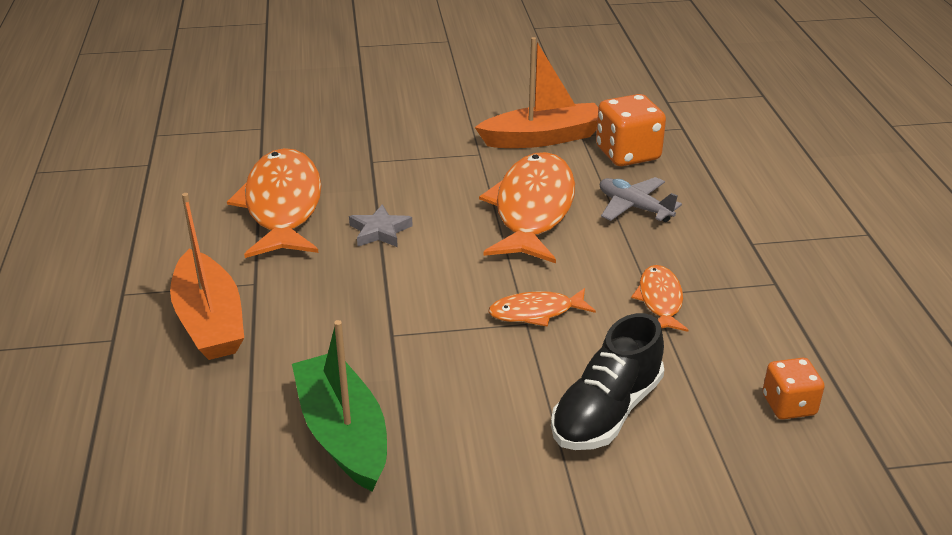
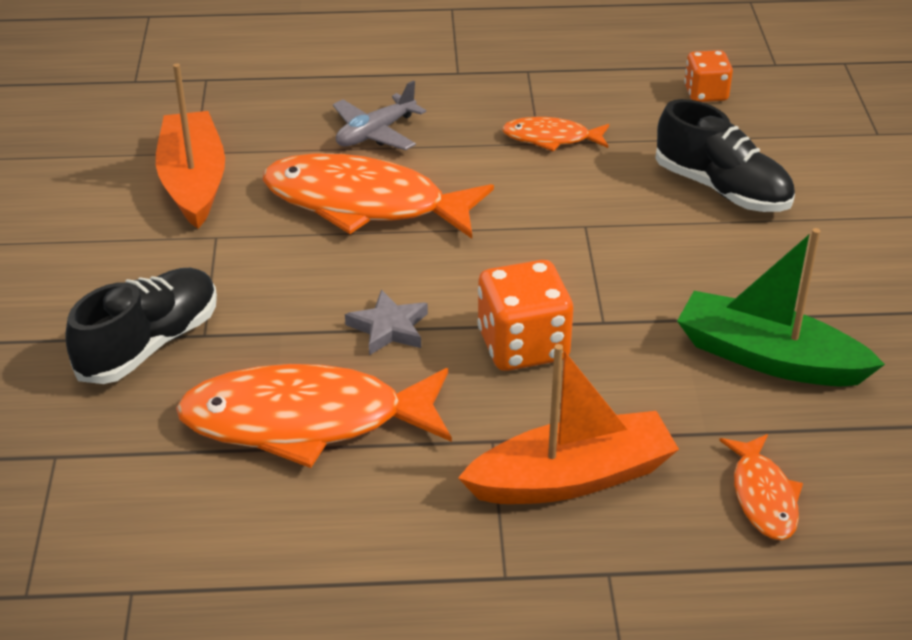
camera: 85 degrees left, 5 degrees up
(343, 433) = (768, 358): green boat -> green boat turned 45 degrees clockwise
(361, 143) = (149, 344): none -> black shoe
(536, 312) = (567, 217): orange fish -> orange fish (763, 496)
(627, 154) = (255, 123): orange dice -> orange dice (523, 346)

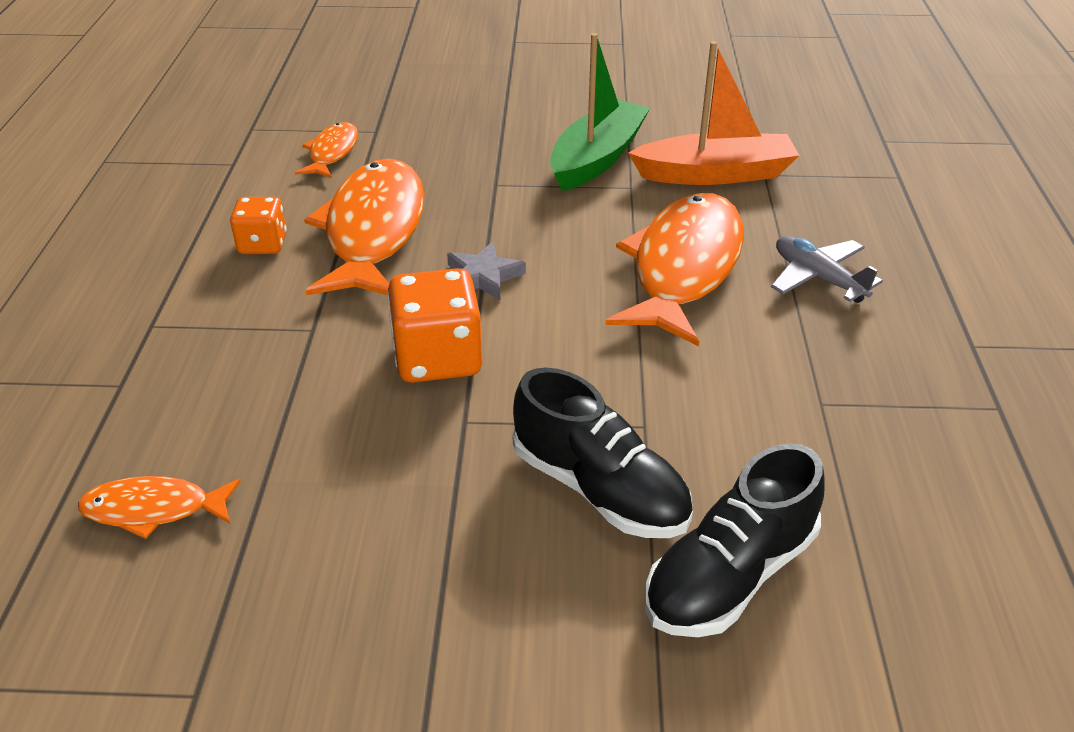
camera: 95 degrees right, 0 degrees up
(149, 344) = (488, 161): black shoe -> black shoe (599, 489)
(551, 138) = (832, 414): orange fish -> orange fish (332, 153)
(572, 478) = (243, 374): orange boat -> none
(705, 93) = (997, 601): orange dice -> orange dice (263, 244)
(768, 358) = (366, 558): green boat -> green boat (597, 158)

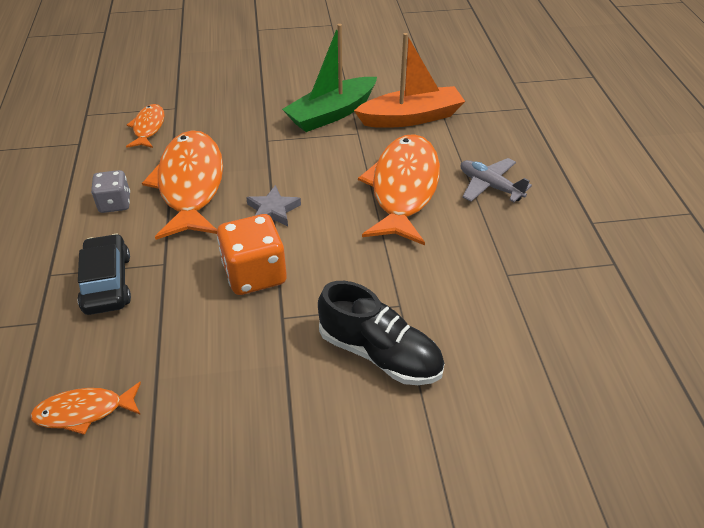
camera: 10 degrees left, 5 degrees up
(227, 345) = (107, 283): none -> black car
(263, 244) = (115, 203): orange dice -> grey dice
(597, 158) = (331, 114): green boat -> green boat turned 150 degrees counterclockwise
(730, 575) = (472, 401): black shoe -> none

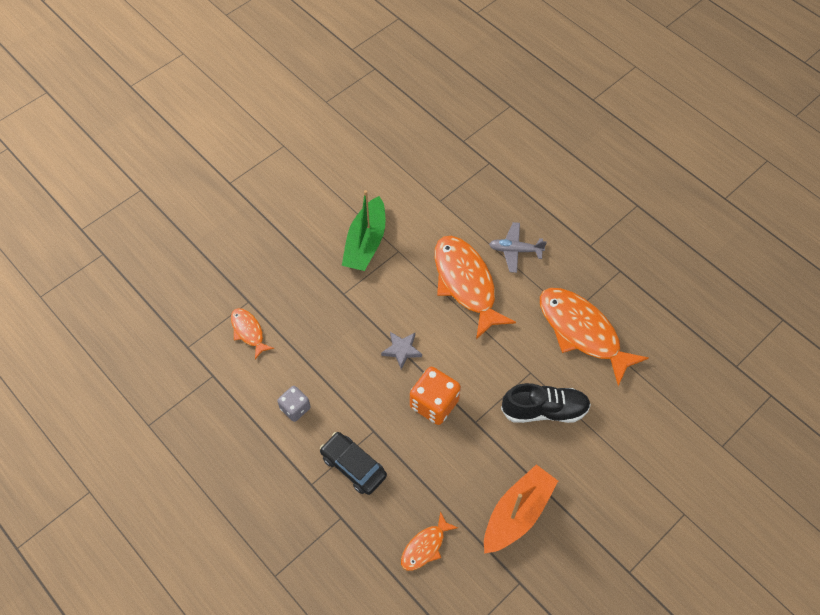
camera: 35 degrees left, 15 degrees up
(190, 185) = (329, 362): orange fish -> orange fish (582, 332)
(411, 118) = (422, 216): orange boat -> orange boat (517, 513)

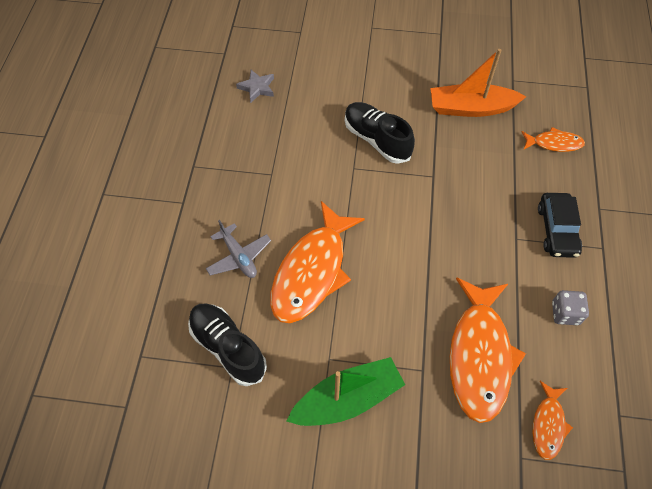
camera: 130 degrees left, 0 degrees up
(401, 350) = (428, 273): grey star -> grey star (257, 88)
(434, 403) = (448, 213): orange dice -> none
(454, 206) = (228, 348): none -> black shoe
(582, 332) = (282, 156): orange fish -> orange fish (479, 356)

